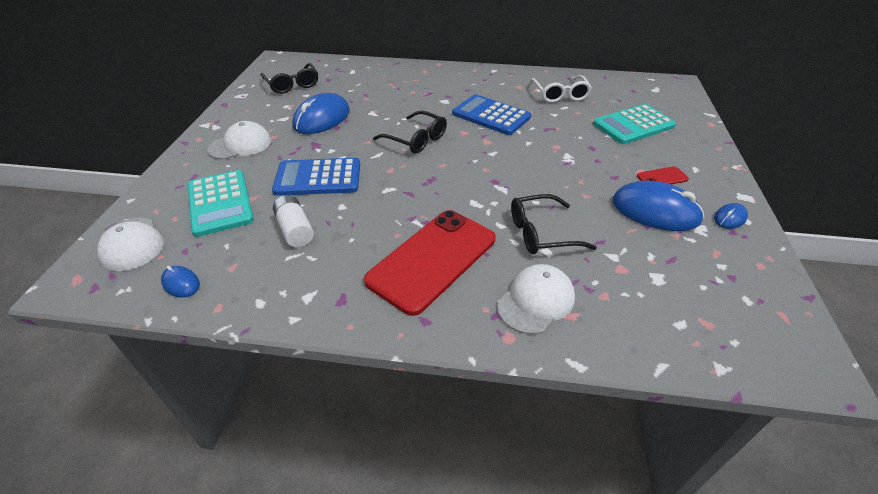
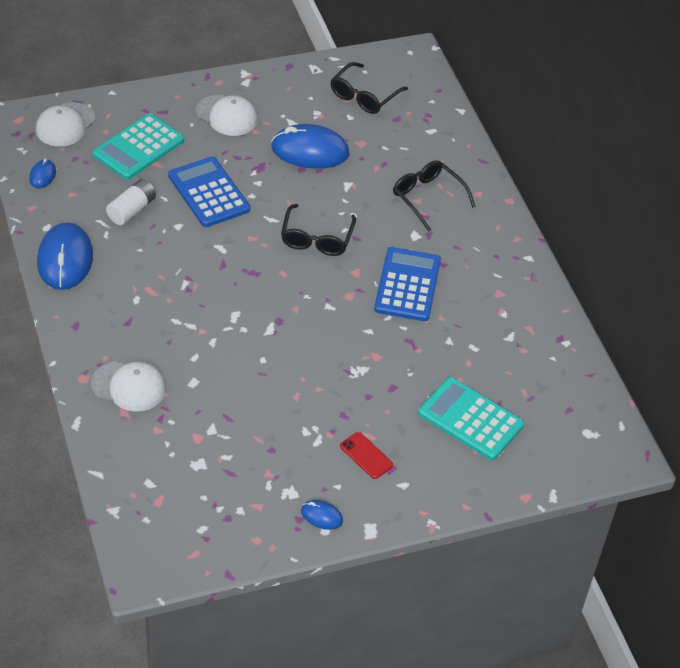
camera: 60 degrees right, 5 degrees up
(432, 260) = (142, 309): red phone -> none
(541, 233) = (216, 373): black glasses -> black glasses (428, 198)
(560, 95) = (504, 337): white glasses -> none
(655, 211) = (299, 454): blue mouse -> blue mouse (65, 259)

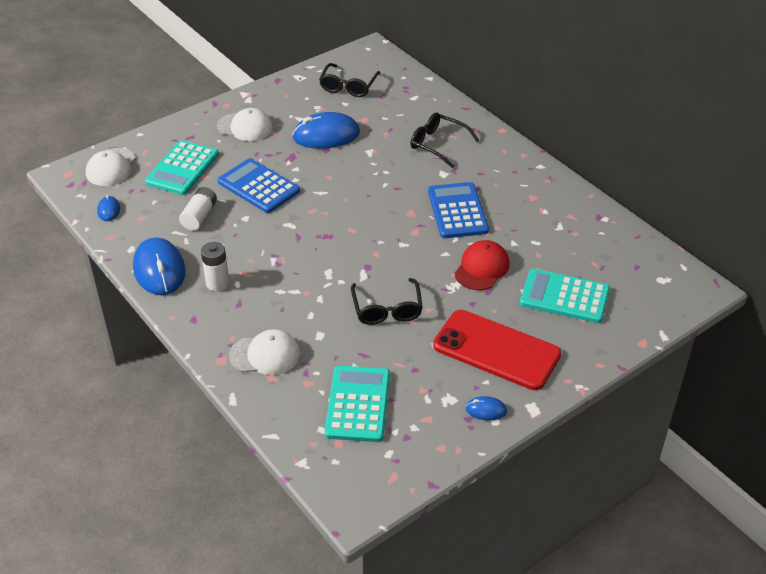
camera: 15 degrees left, 5 degrees down
(117, 292) = (217, 283): none -> white battery
(196, 468) = (358, 404): none -> turquoise calculator
(316, 238) = (365, 196): black glasses -> black glasses (387, 309)
(366, 455) = (496, 350): red phone -> red phone, size x2.42
(399, 359) = (482, 268): none -> red cap

